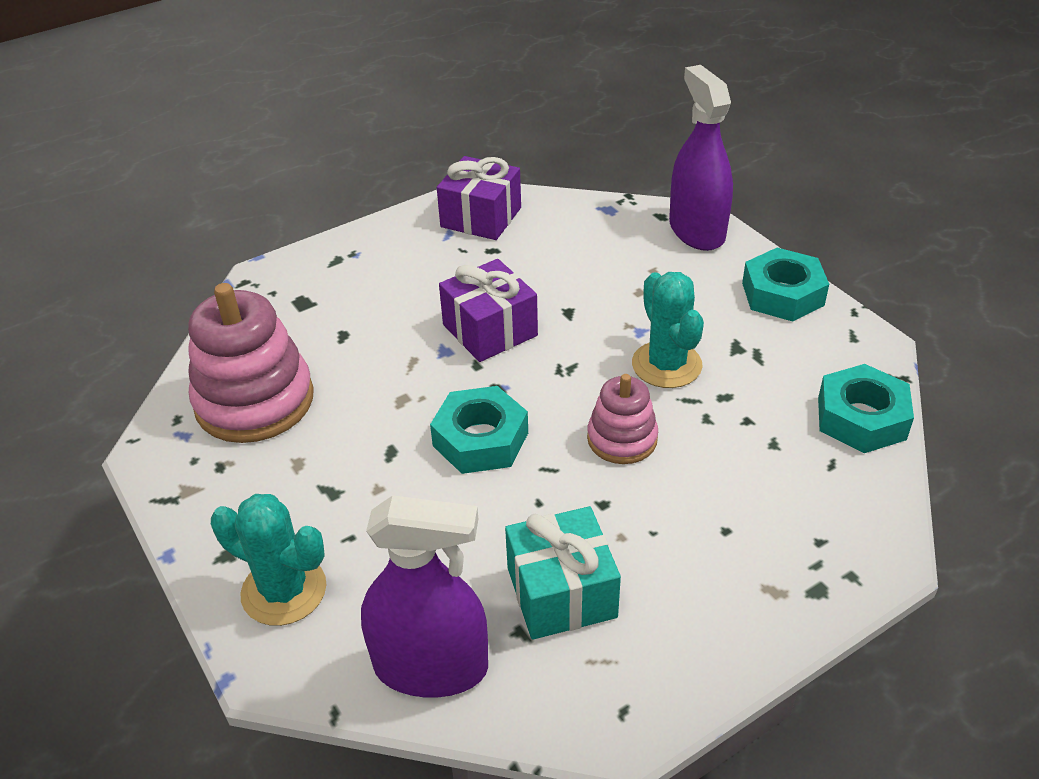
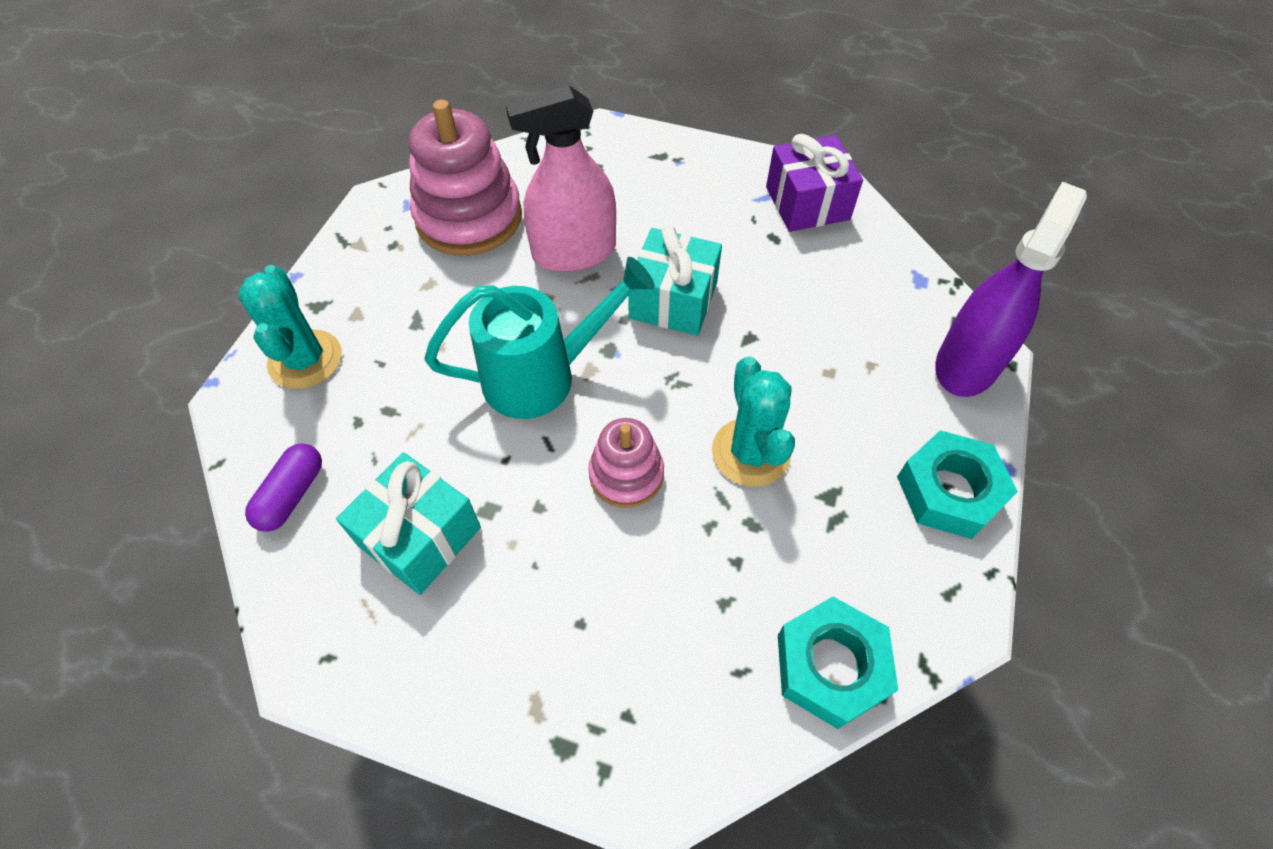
camera: 50 degrees right, 15 degrees up
(376, 358) = (574, 253): none -> pink spray bottle
(431, 666) = (292, 495): purple spray bottle -> purple capsule
(480, 439) = (542, 376): turquoise nut -> turquoise watering can
(490, 330) = (673, 300): purple gift -> turquoise gift
(666, 365) = (751, 452): turquoise cactus -> turquoise cactus turned 45 degrees counterclockwise

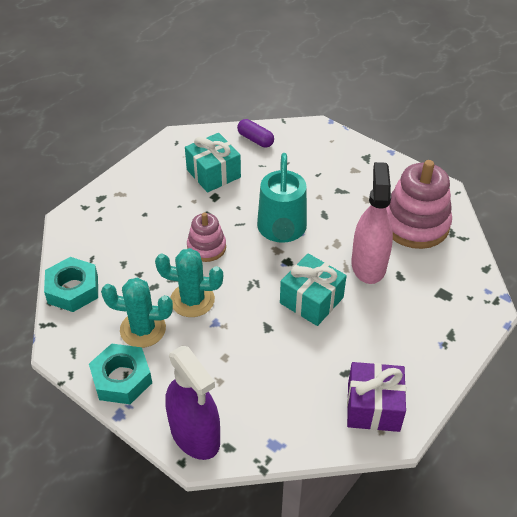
camera: 110 degrees right, 10 degrees down
(305, 359) = (331, 150): turquoise cactus -> turquoise cactus (143, 329)

